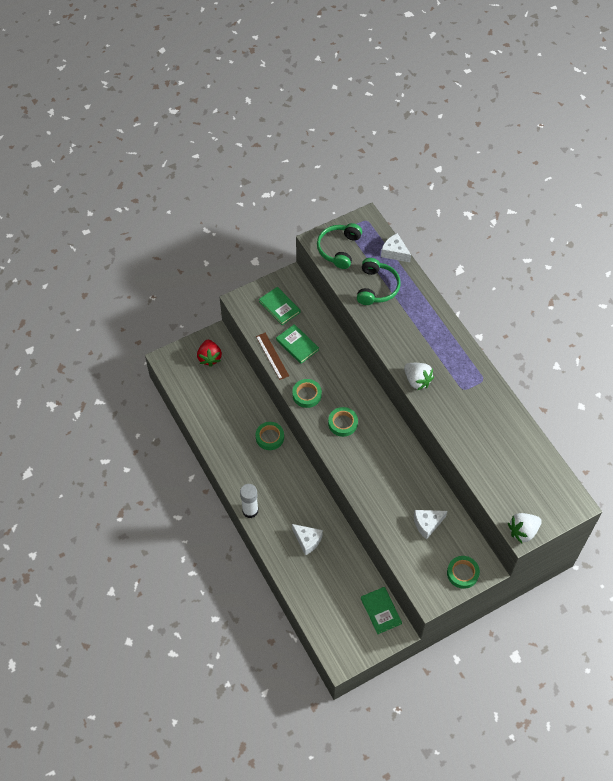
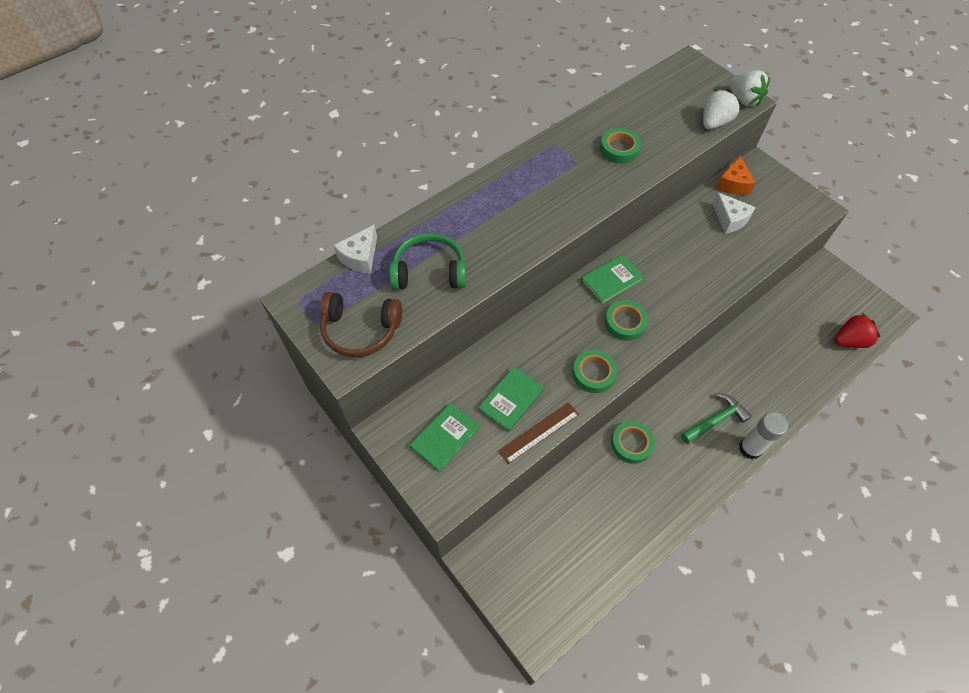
camera: 100 degrees left, 0 degrees up
(209, 358) = (518, 561): red strawberry -> red strawberry (849, 341)
(275, 495) = (715, 420): none -> green hammer
(307, 540) = (761, 372): white cheese -> none
(339, 249) = (361, 330): green headphones -> brown headphones
(381, 611) = (811, 285): green book -> green book (611, 280)
(417, 380) = (577, 209): white strawberry -> white strawberry (714, 122)
(462, 573) = (774, 183): green tape -> green tape (619, 149)
(465, 540) = (733, 184): none -> orange cheese

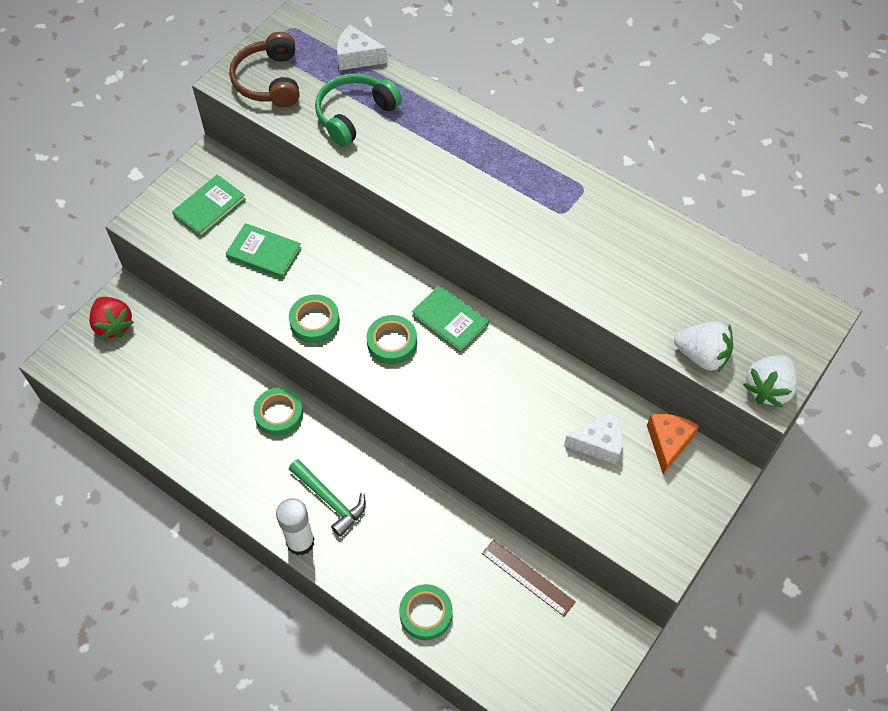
camera: 75 degrees right, 0 degrees up
(429, 272) = (354, 115): green headphones -> green headphones turned 120 degrees counterclockwise
(445, 438) = (209, 207): green book -> green book turned 75 degrees counterclockwise
(539, 432) = (232, 284): brown ruler -> brown ruler (528, 577)
(619, 149) = (604, 254): green tape -> green tape (426, 614)
(730, 219) = (599, 443): white cheese -> white cheese turned 135 degrees counterclockwise
(733, 184) = (668, 443): orange cheese -> orange cheese turned 105 degrees clockwise
(849, 341) = (496, 664): red strawberry -> red strawberry (113, 325)

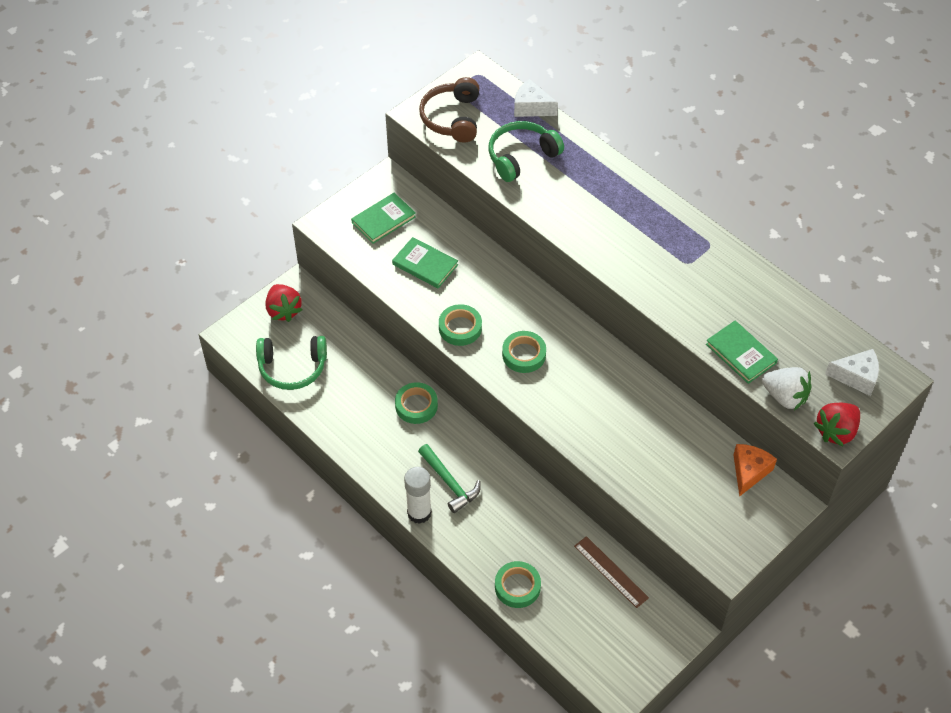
camera: 10 degrees right, 5 degrees down
(132, 390) = (292, 367): none -> green headphones
(450, 320) = (577, 343): green book -> green book (741, 353)
(599, 443) = (688, 463): white cheese -> white cheese (856, 377)
(768, 389) = (836, 431): white strawberry -> red strawberry

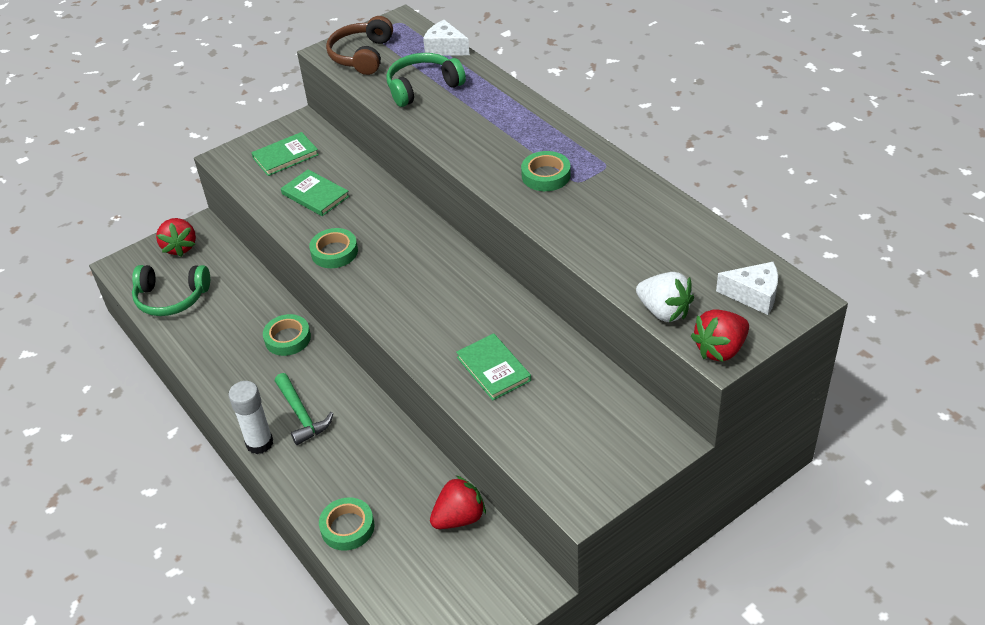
camera: 10 degrees right, 10 degrees down
(524, 354) = (395, 279): green tape -> green tape (546, 175)
(611, 572) = (459, 518): brown ruler -> red strawberry
(741, 353) = (620, 267): green book -> green book (493, 369)
(749, 471) = (625, 405): orange cheese -> none

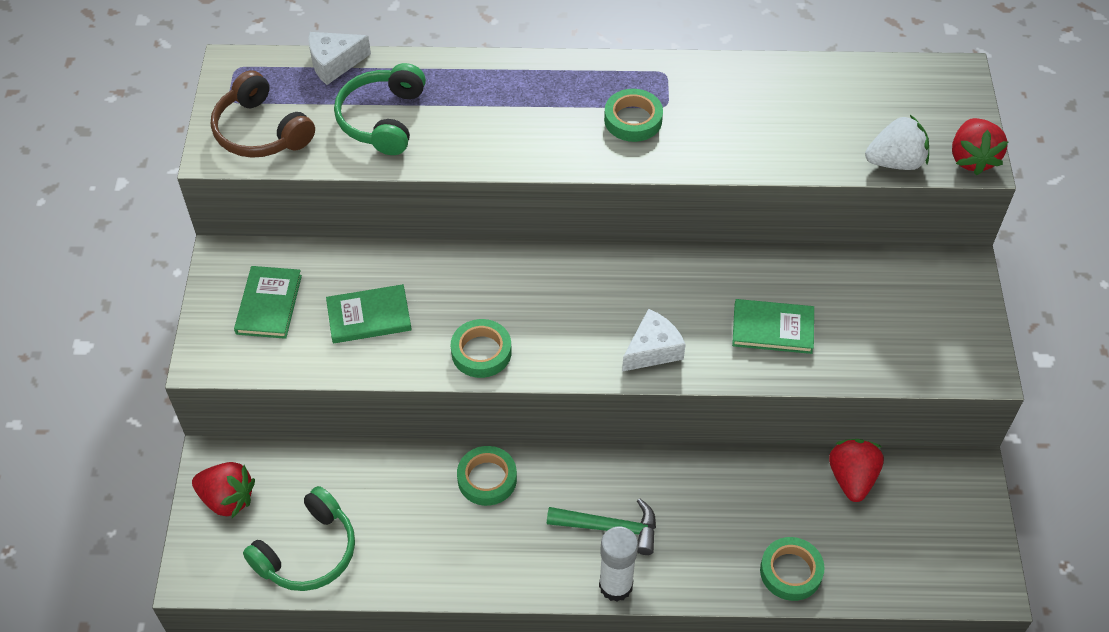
camera: 55 degrees left, 10 degrees up
(753, 295) = (927, 97): white cheese -> white cheese (652, 350)

